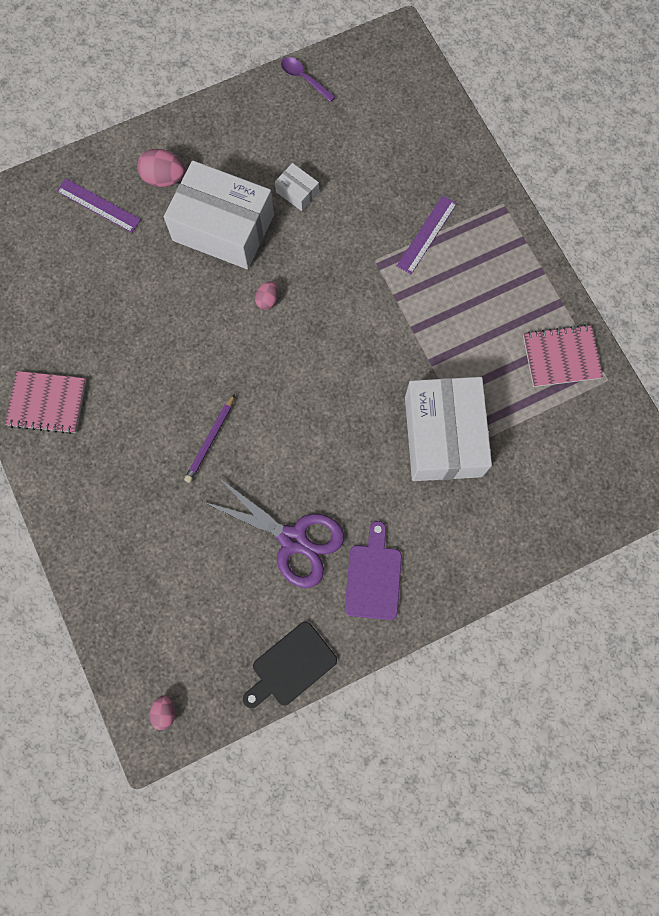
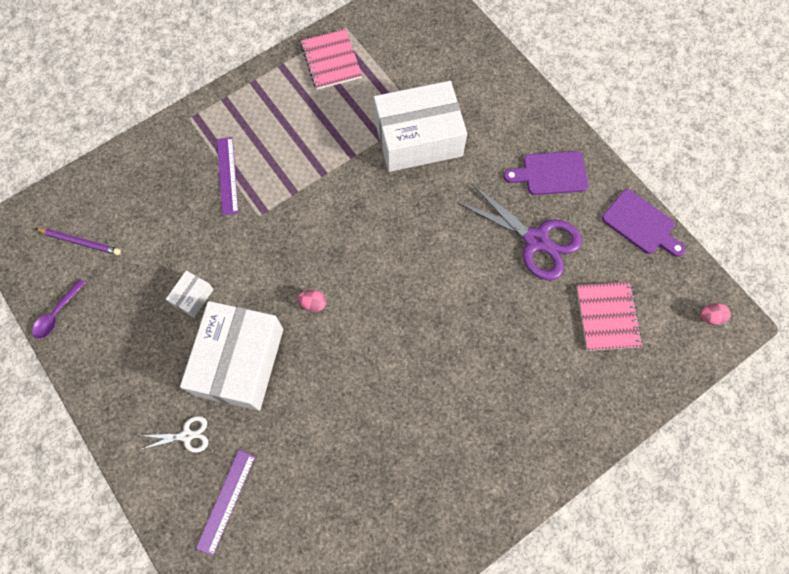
camera: 100 degrees left, 5 degrees down
(47, 403) = (459, 498): pink notebook -> pink notebook (607, 316)
(164, 178) = (187, 435): pink egg -> white scissors
(210, 440) = (463, 328): purple pencil -> purple pencil (80, 242)
(290, 666) = (641, 224): black cutting board -> purple cutting board
(293, 539) = (536, 240): purple scissors -> purple scissors turned 105 degrees clockwise
(427, 234) = (227, 175): purple ruler -> purple ruler turned 60 degrees clockwise

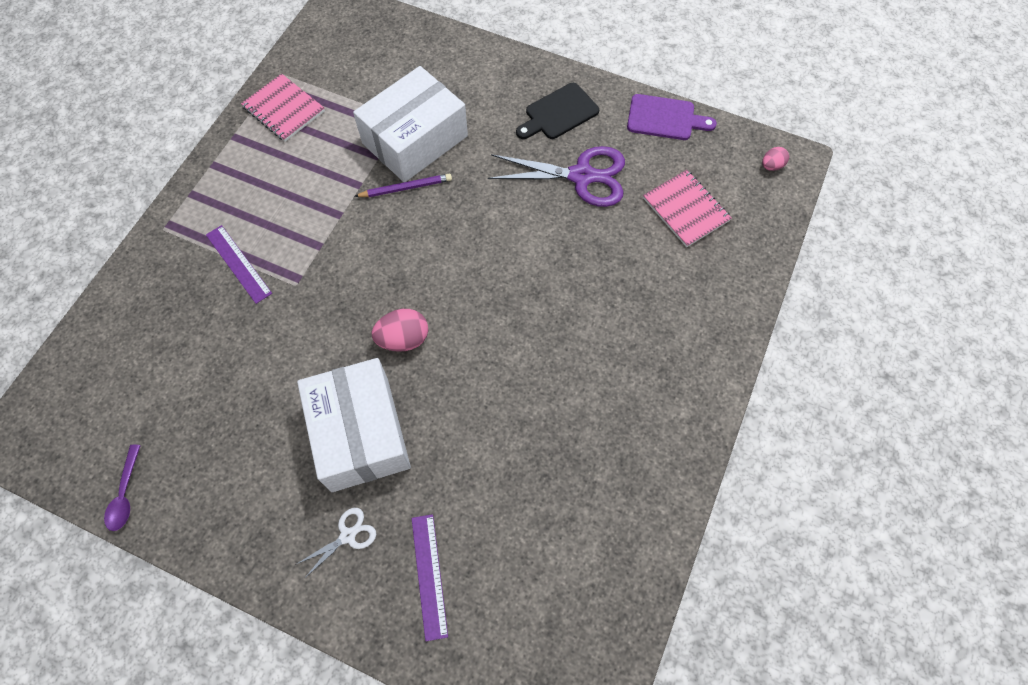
camera: 30 degrees left, 5 degrees down
(80, 242) = (109, 408): purple pencil -> purple pencil (406, 188)
(192, 297) = (271, 398): white box -> none
(313, 304) = (403, 339): pink egg -> pink egg, size x1.70
(550, 173) = (558, 113): purple cutting board -> black cutting board

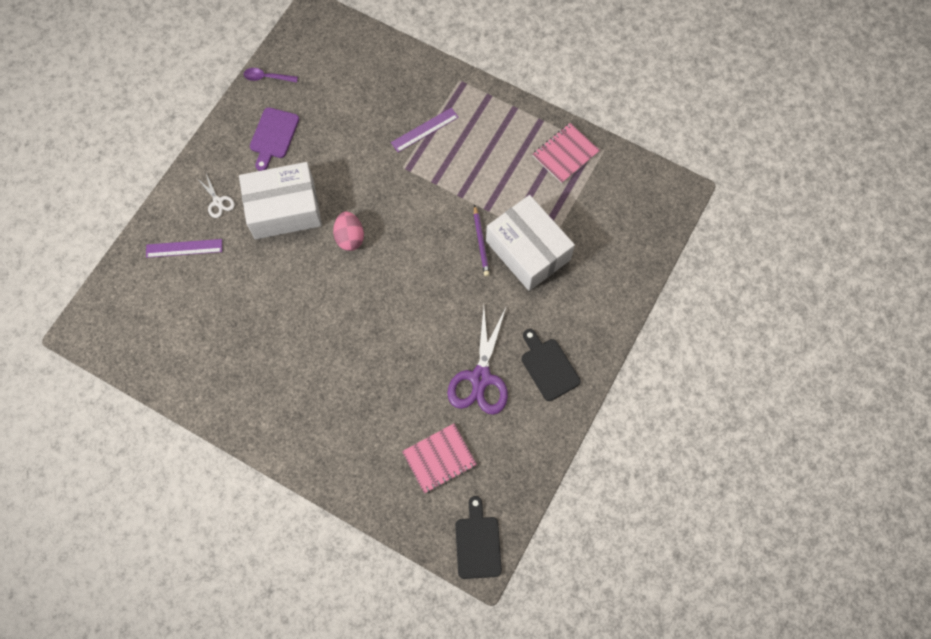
camera: 95 degrees right, 5 degrees up
(665, 118) = (537, 457): purple cutting board -> purple cutting board (273, 136)
(771, 166) = (478, 543): pink egg -> black cutting board

